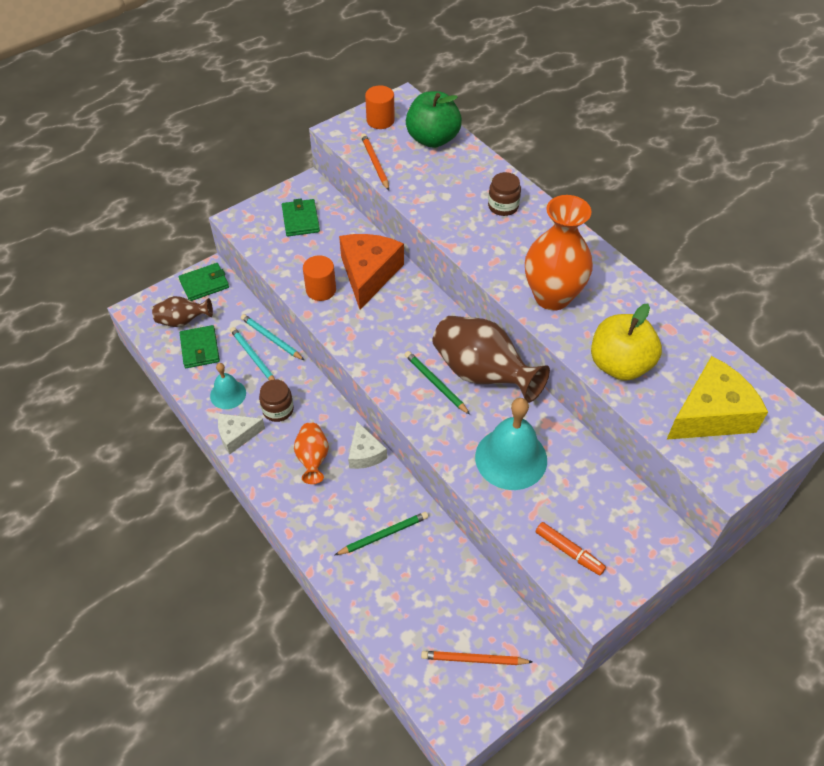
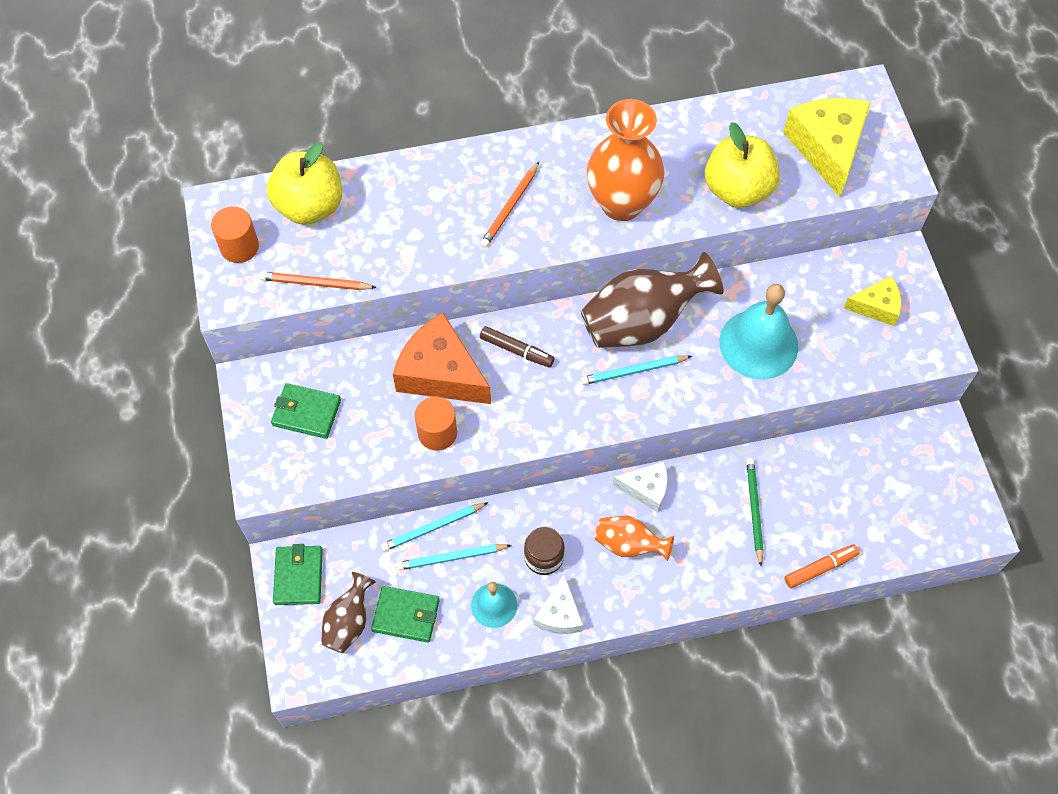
camera: 65 degrees left, 10 degrees up
(412, 308) = (516, 350): none -> brown marker
(433, 139) = (310, 206): green apple -> yellow apple
(436, 383) = (634, 371): green pencil -> turquoise pencil
(474, 659) = (919, 485): orange pencil -> orange pencil (510, 207)
(503, 206) = (465, 187): brown jar -> none
(569, 551) = (881, 344): orange marker -> orange marker (820, 568)
(605, 535) = (876, 306): none -> yellow cheese

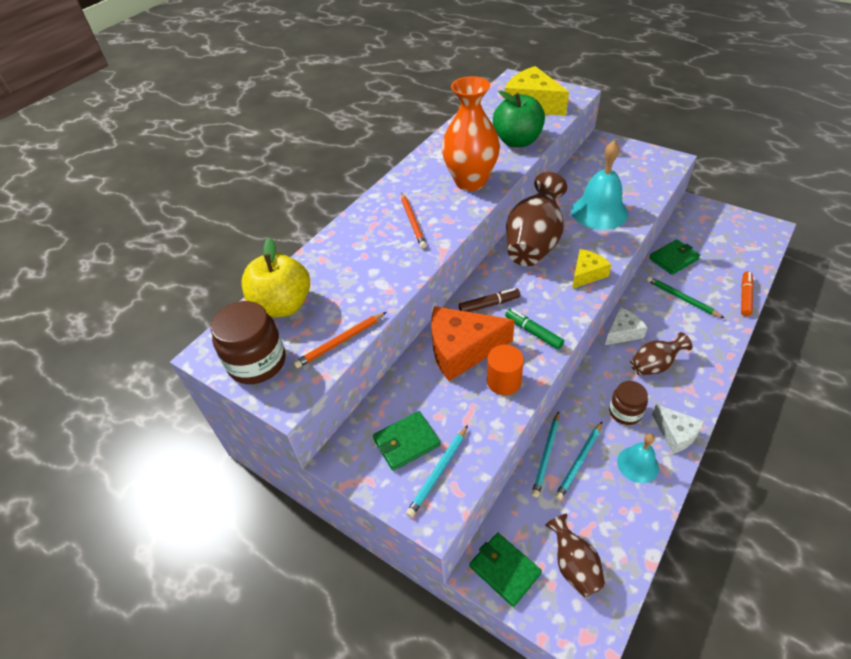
camera: 40 degrees left, 15 degrees down
(239, 246) = (257, 362): orange cylinder -> brown jar
(406, 615) = (600, 523): green wallet -> green wallet (673, 259)
(518, 412) = (533, 332): none -> green marker
(629, 544) = (654, 365): orange vase -> brown vase
(634, 371) = (562, 266): turquoise pencil -> turquoise pencil (438, 472)
(737, 190) = (517, 141): yellow apple -> green apple
(876, 306) = (623, 163): yellow cheese -> yellow cheese (587, 274)

